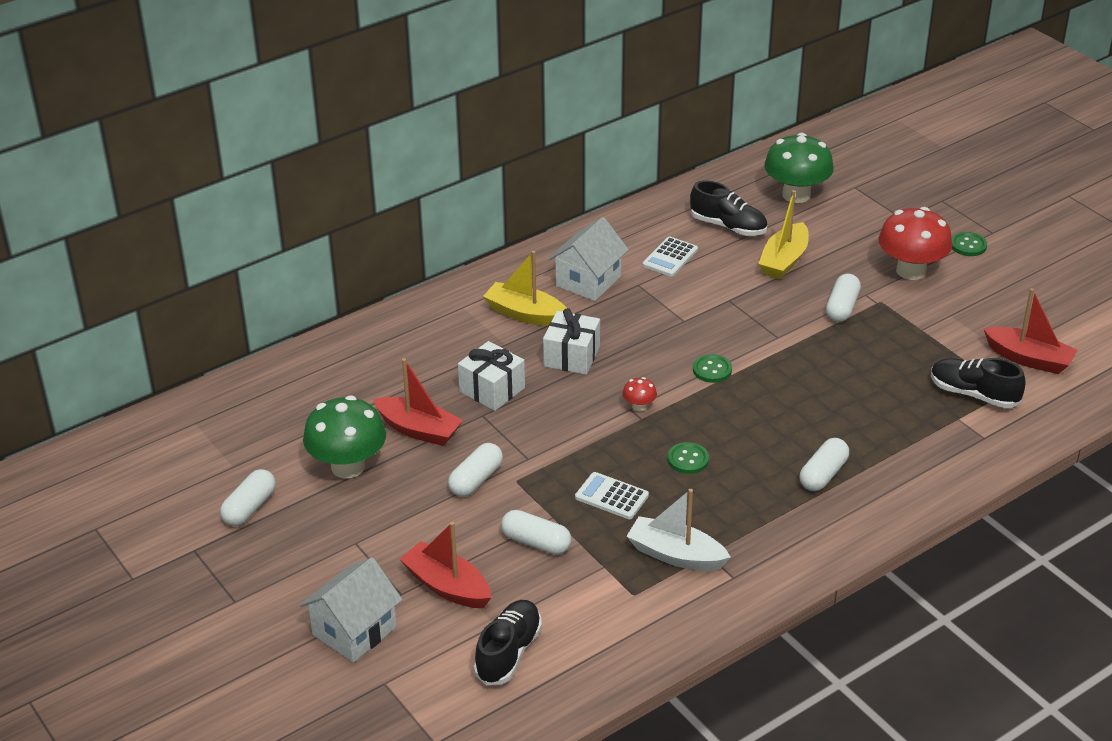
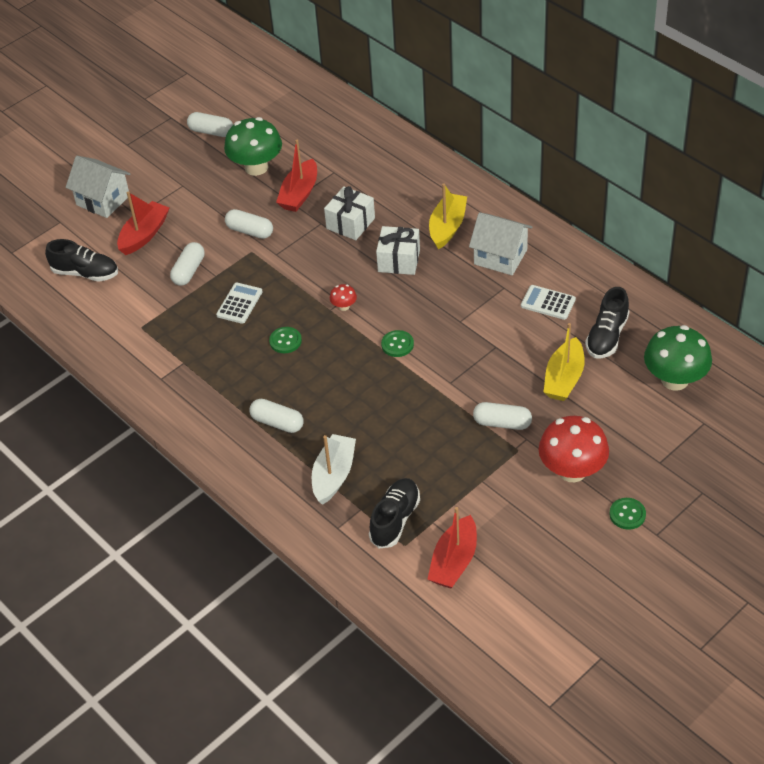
camera: 85 degrees right, 10 degrees up
(676, 555) = (181, 345): white boat -> white boat (334, 475)
(784, 260) = (564, 378): yellow boat -> yellow boat turned 90 degrees counterclockwise

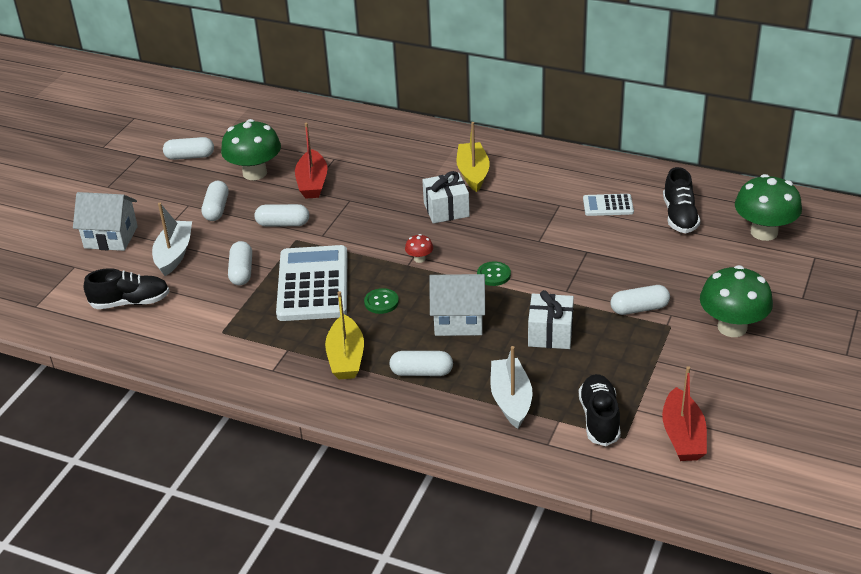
camera: 25 degrees left, 10 degrees down
(144, 235) = (174, 254): red boat -> white boat
(203, 197) = (216, 209): none -> white capsule
(239, 303) = (313, 284): white calculator -> white calculator, size x2.07
(350, 223) = (379, 193): white gift -> white gift (550, 333)
(500, 257) = (538, 183): white house -> white house (458, 321)
(564, 378) = (667, 258): yellow boat -> yellow boat (346, 357)
(572, 470) = (732, 327): red mushroom -> green mushroom
(627, 514) = (808, 346): green button -> none

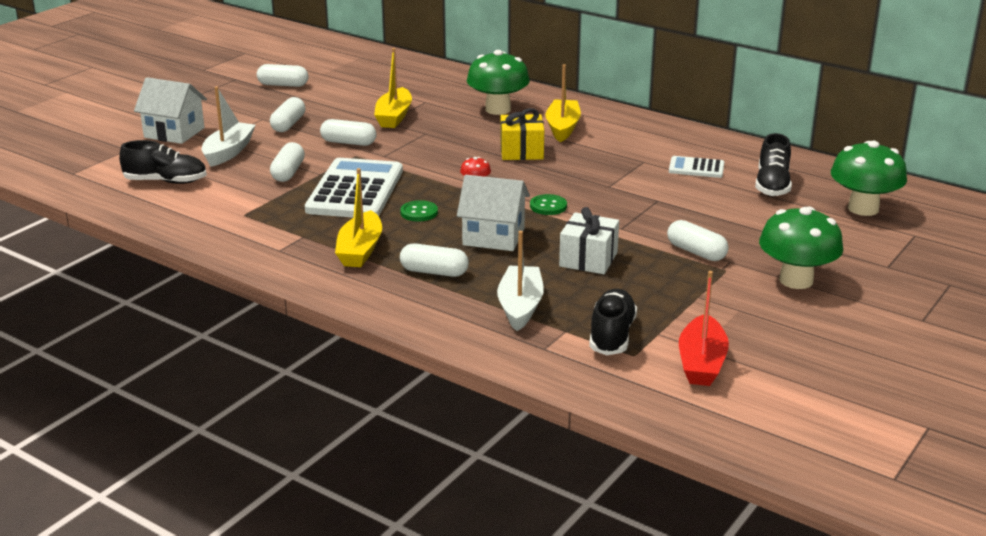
camera: 10 degrees right, 10 degrees down
(254, 173) = (340, 103): green mushroom -> green mushroom (498, 109)
(312, 183) = (394, 116): red boat -> yellow boat
(446, 209) = (521, 151): white gift -> yellow gift
(639, 309) = (696, 252): white capsule -> white capsule turned 45 degrees clockwise

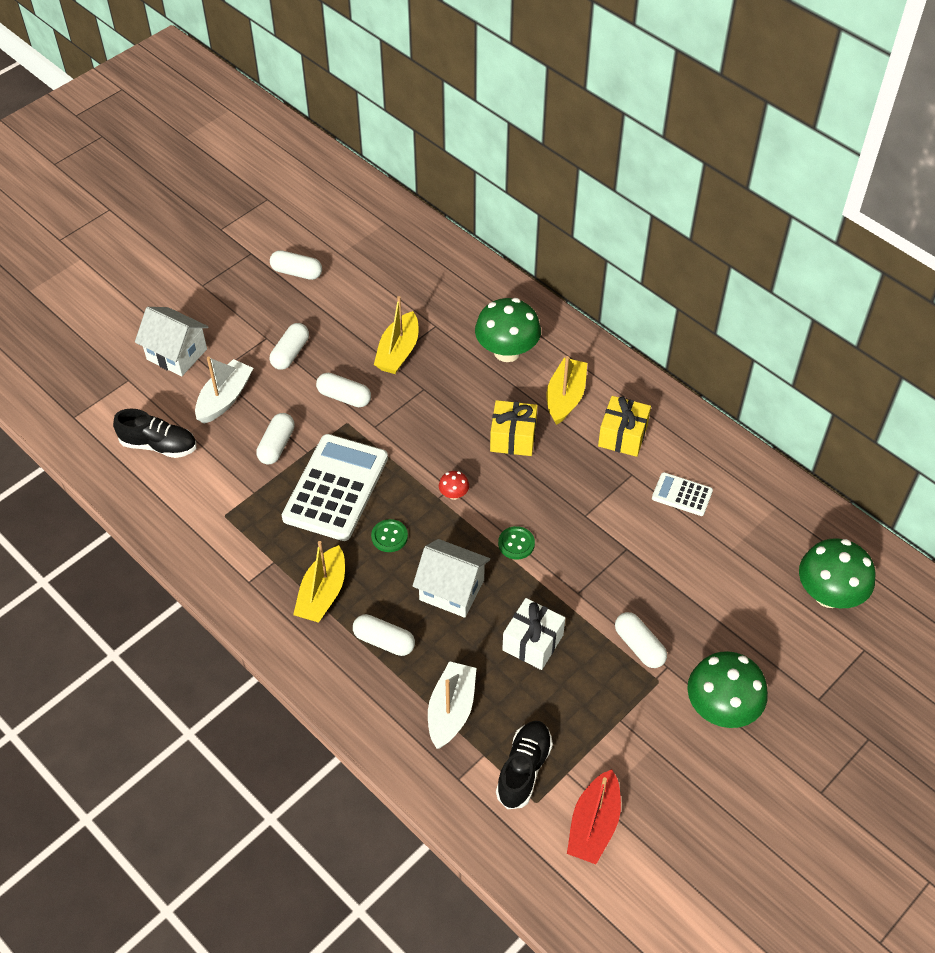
camera: 10 degrees right, 25 degrees up
(625, 143) = (622, 436): none -> yellow gift
(772, 185) = (750, 538): black shoe -> none

